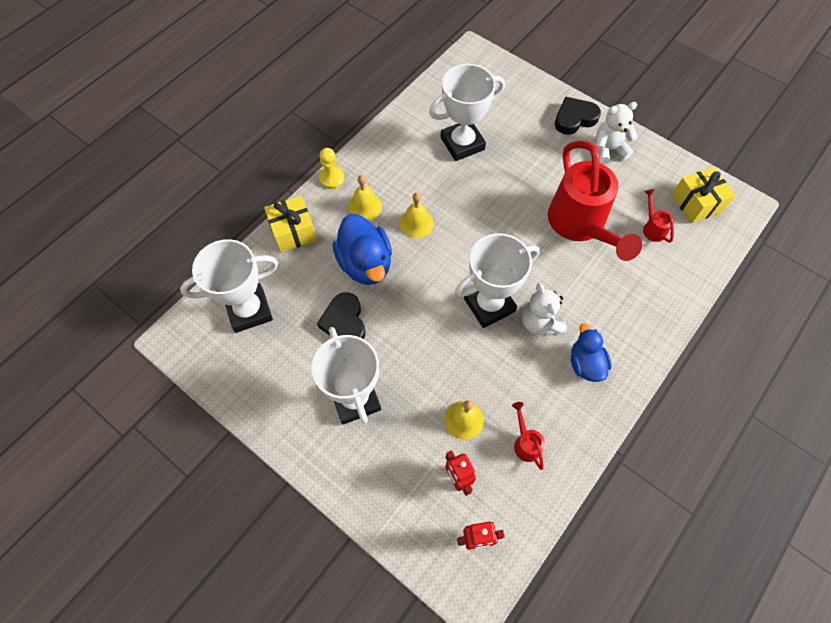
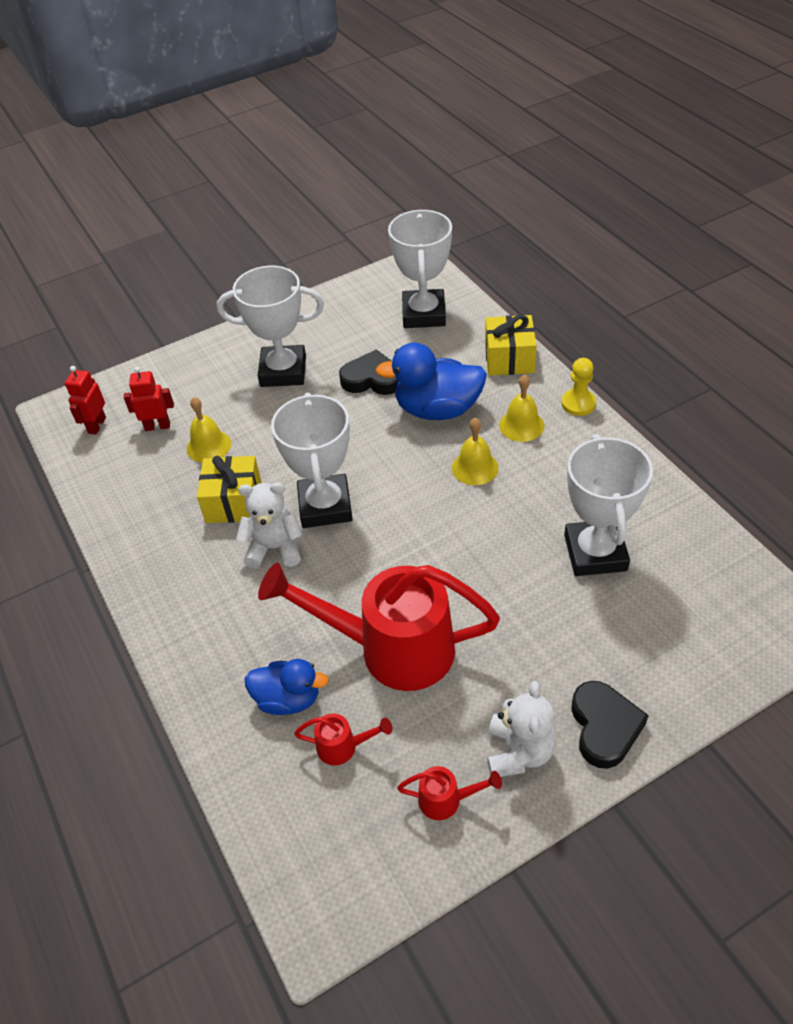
camera: 115 degrees right, 15 degrees down
(525, 442) = (152, 488): red watering can -> red watering can (447, 800)
(585, 364) = (198, 575): blue duck -> blue duck (288, 699)
(696, 203) = (357, 842): yellow gift -> yellow gift (234, 502)

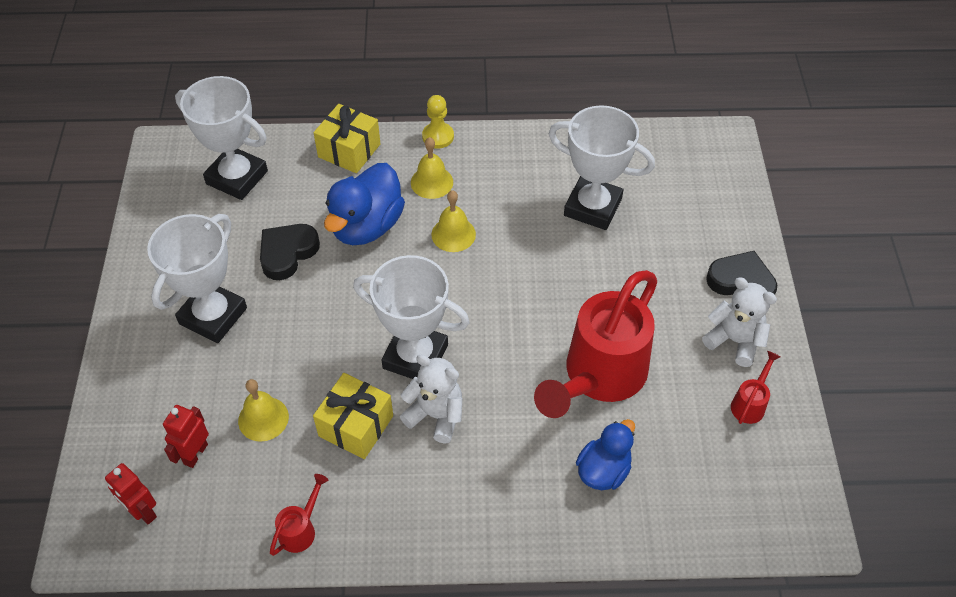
camera: 65 degrees left, 5 degrees up
(274, 548) = (436, 415): white teddy bear -> white teddy bear turned 90 degrees clockwise
(343, 747) = (670, 450): red watering can -> red watering can (301, 529)

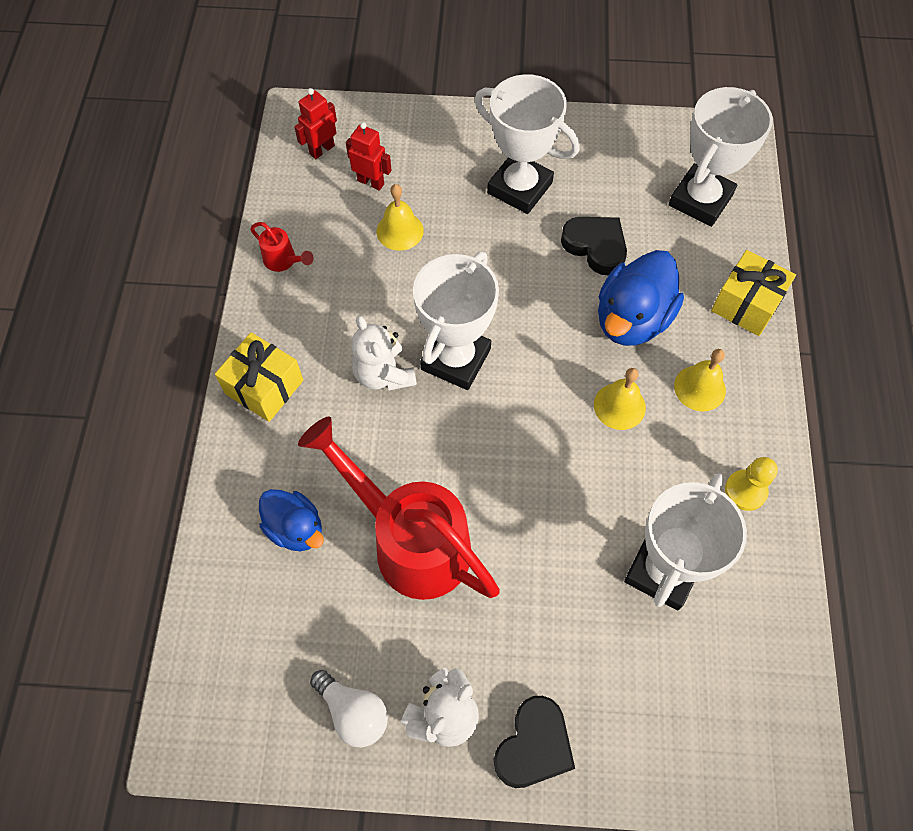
camera: 95 degrees right, 10 degrees up
(356, 426) = (381, 305): yellow gift -> yellow gift (264, 387)
(366, 226) = (632, 319): blue duck -> blue duck turned 90 degrees counterclockwise
(436, 415) = (383, 374): white teddy bear -> white teddy bear turned 120 degrees clockwise
(438, 136) = (775, 399): yellow pawn -> yellow pawn (745, 491)
(750, 403) = (353, 712): red watering can -> white light bulb

